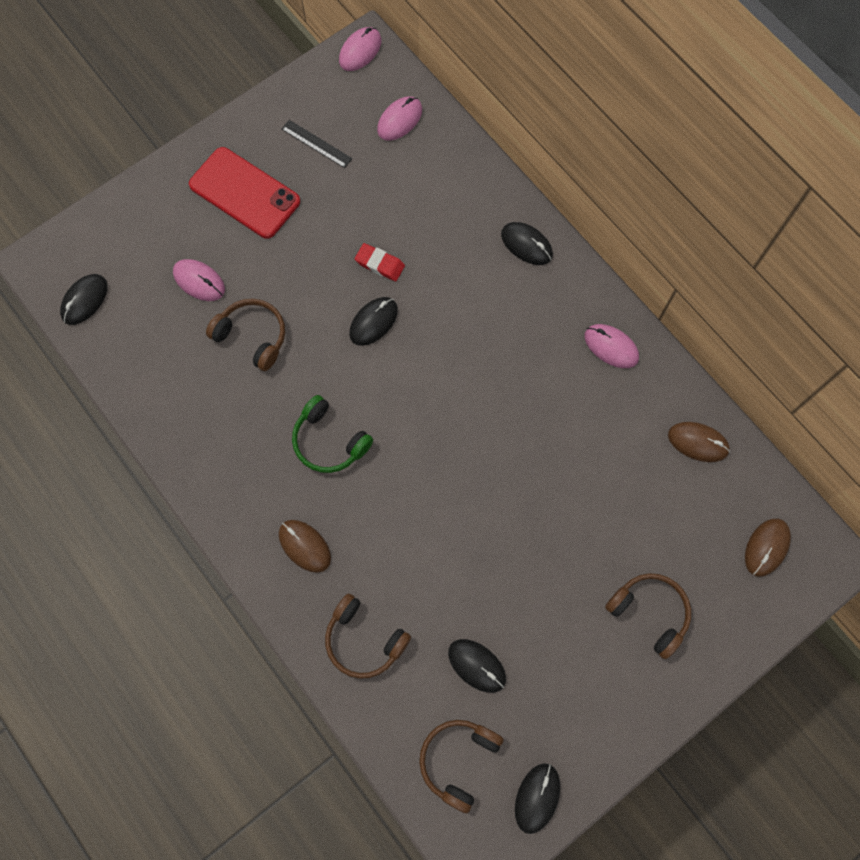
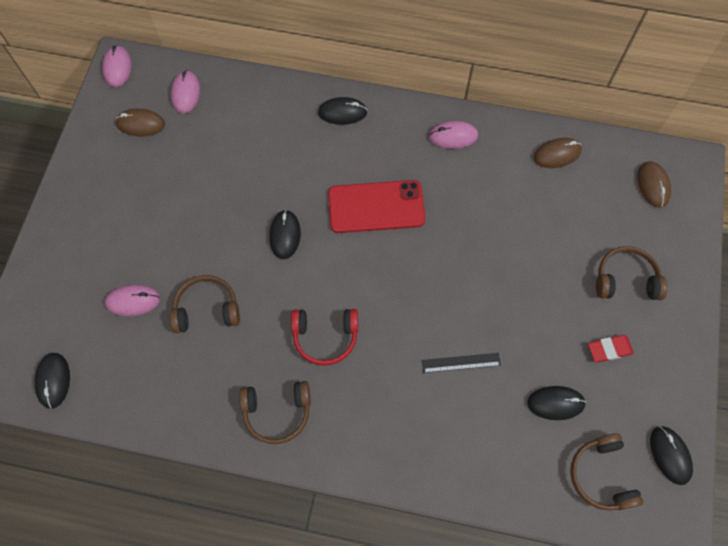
camera: 40 degrees left, 5 degrees down
(244, 193) = (114, 217): red phone -> red phone (376, 207)
(304, 546) = (372, 421): brown mouse -> brown mouse (140, 124)
(316, 144) = (139, 148): black ruler -> black ruler (461, 362)
(329, 441) = (325, 337): green headphones -> red headphones
(364, 640) = (469, 450): brown headphones -> brown headphones (277, 412)
(380, 264) = (255, 194): red eraser -> red eraser (609, 349)

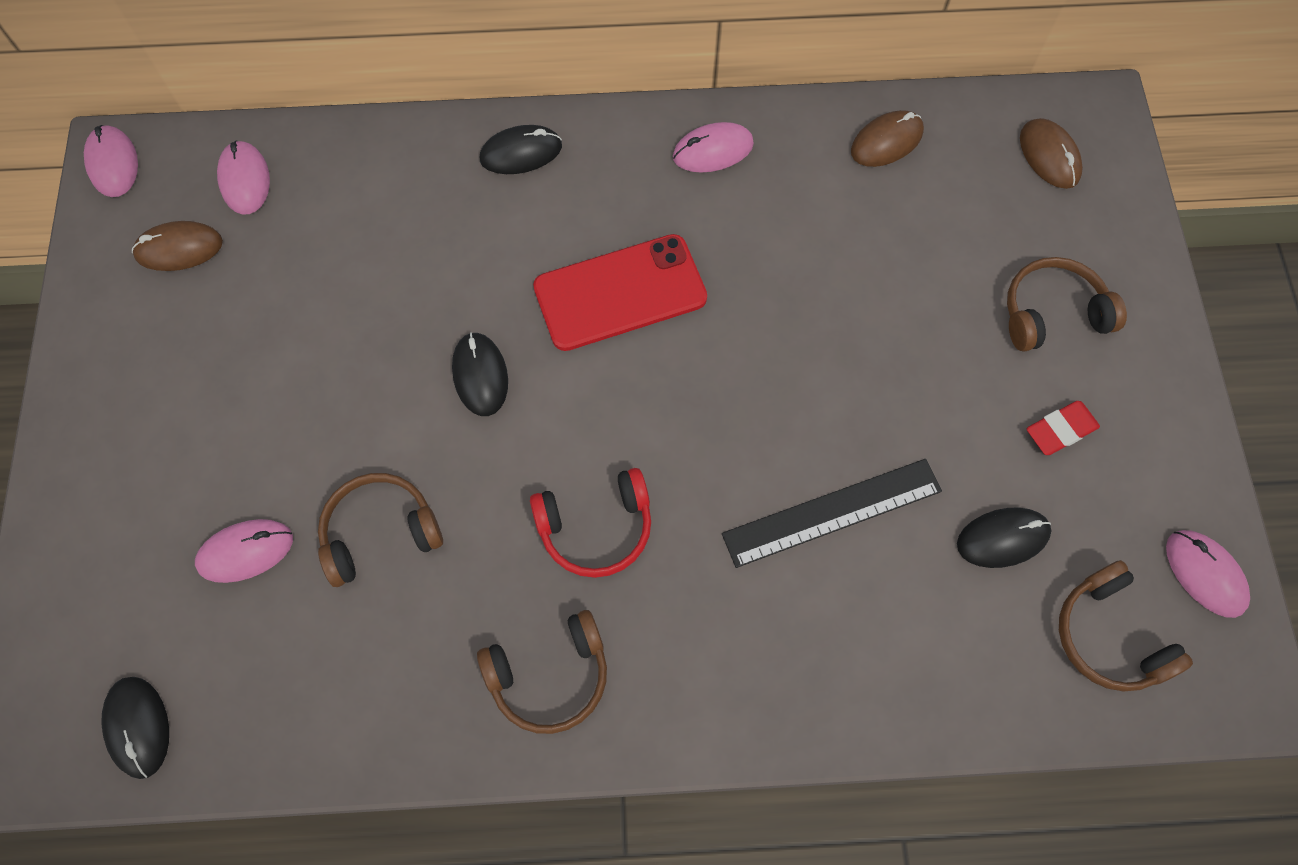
camera: 15 degrees left, 0 degrees up
(461, 362) = (832, 512): black ruler -> black ruler, size x1.69
(670, 455) = (1205, 574): black mouse -> pink mouse

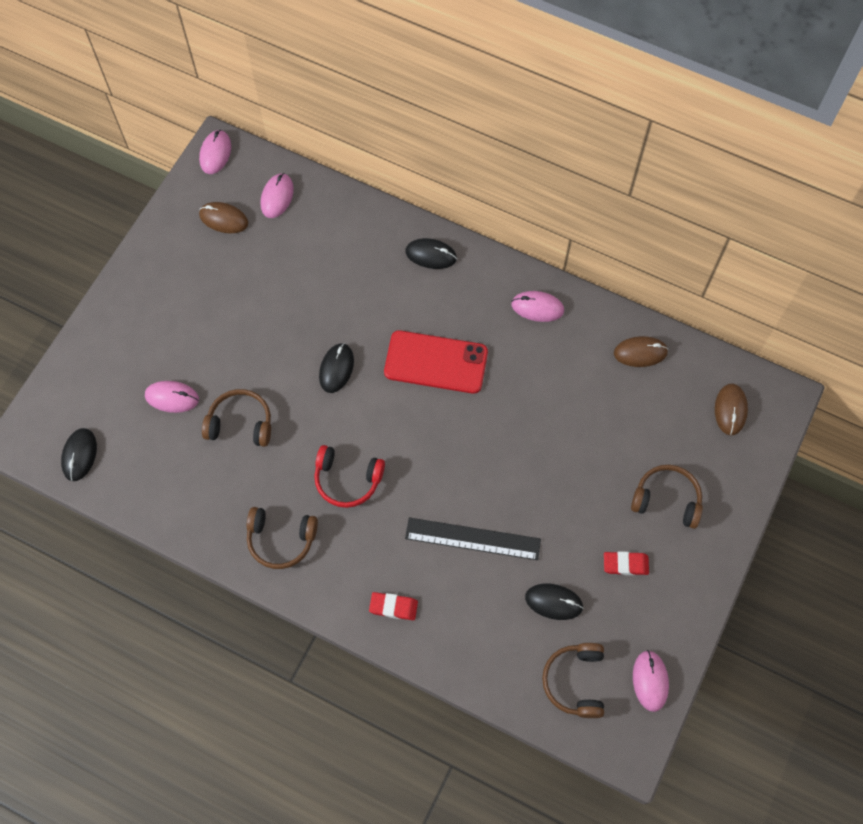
camera: 30 degrees right, 0 degrees up
(784, 680) = (393, 607): none -> red eraser

